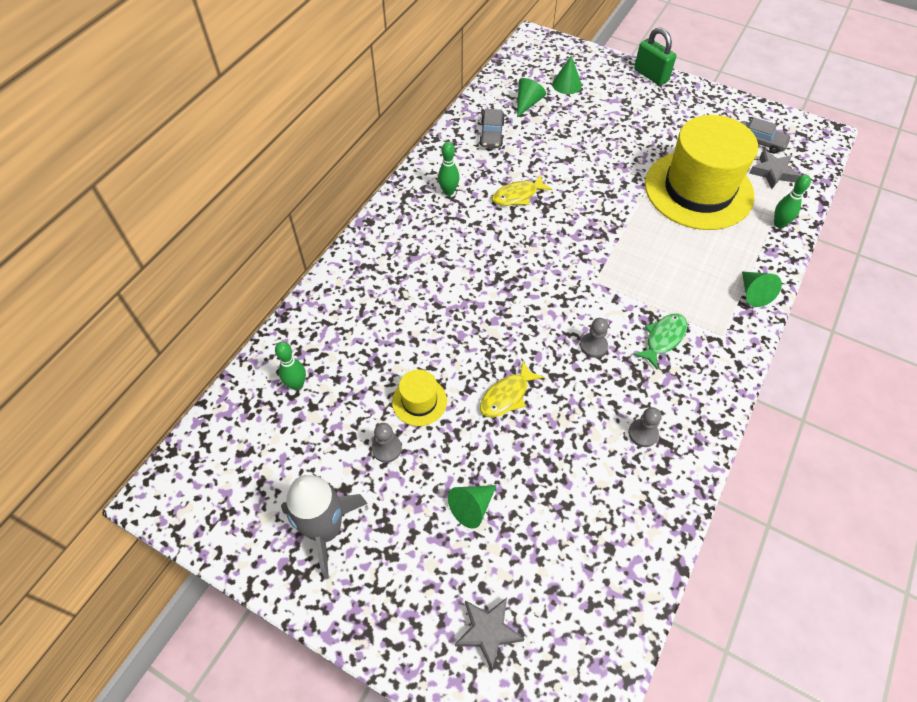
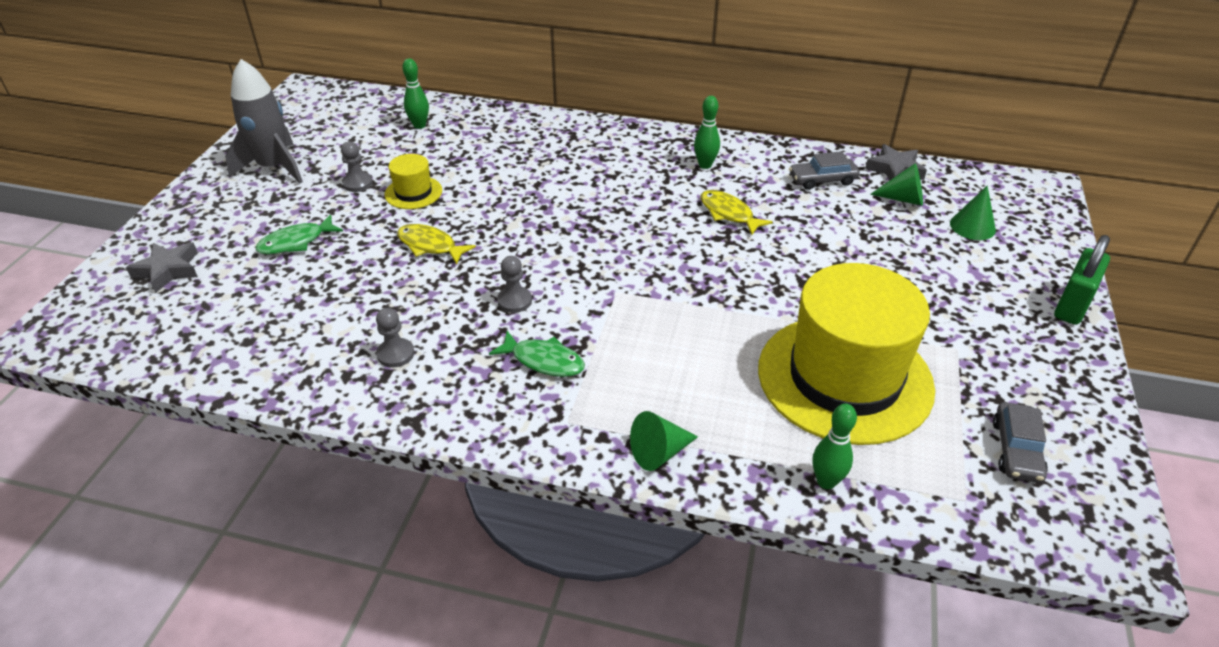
camera: 75 degrees right, 15 degrees down
(472, 507) = (296, 242): green cone -> green fish
(772, 172) = (948, 470): grey star -> grey star (895, 169)

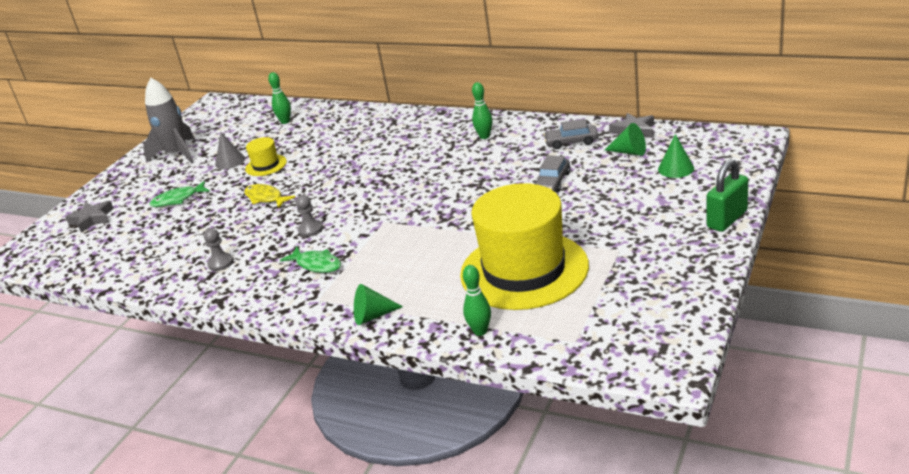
camera: 15 degrees right, 10 degrees down
(357, 183) = (230, 161): grey pawn -> grey cone
(728, 213) = (487, 168): yellow fish -> none
(1016, 450) = (629, 311): grey car -> grey car (552, 182)

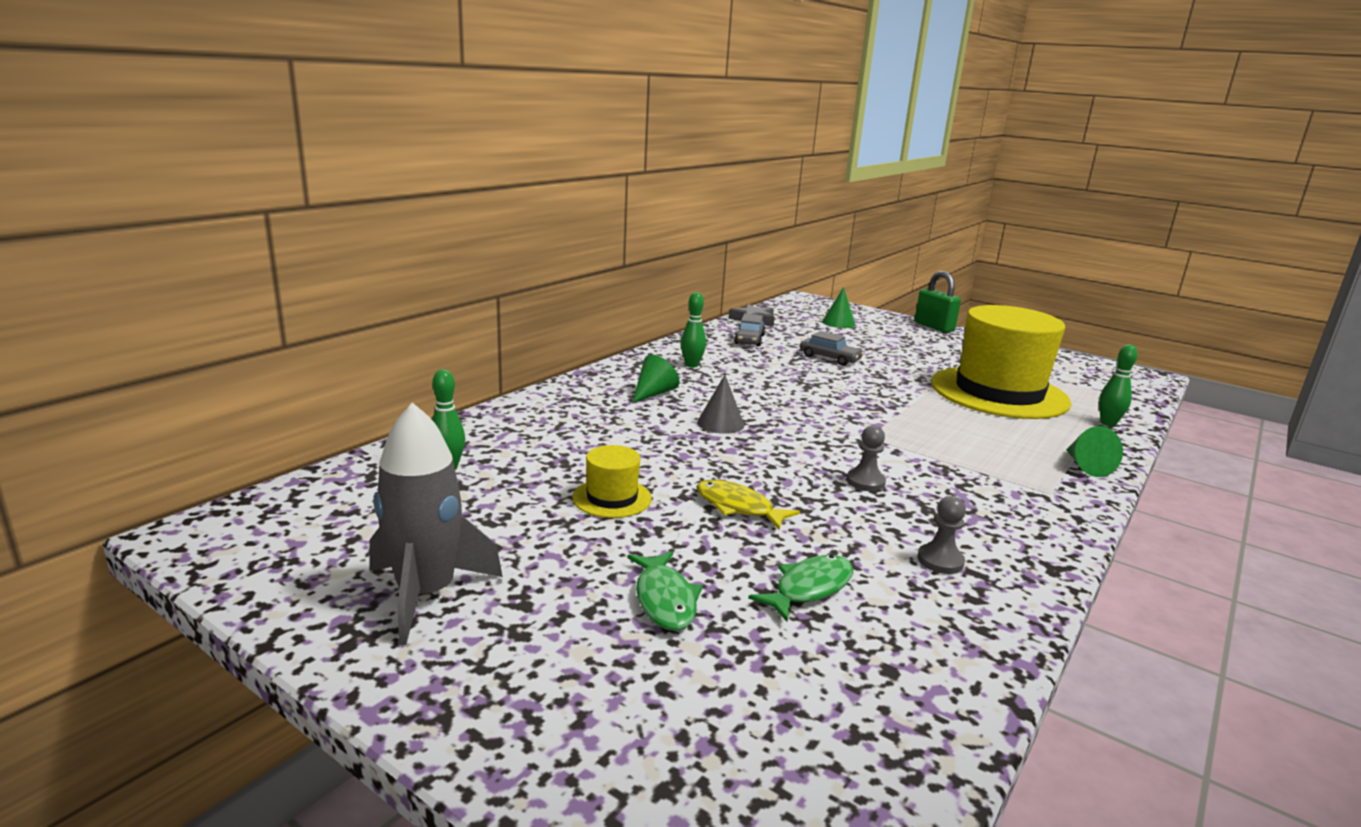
camera: 85 degrees left, 10 degrees down
(92, 219) = (661, 744): grey star -> none
(230, 161) = (551, 531): grey cone -> grey cone (720, 423)
(265, 198) = (738, 507): yellow fish -> yellow fish turned 75 degrees clockwise
(316, 264) = (964, 486): green fish -> green fish (809, 588)
(629, 152) = (793, 328): green cone -> green cone (653, 393)

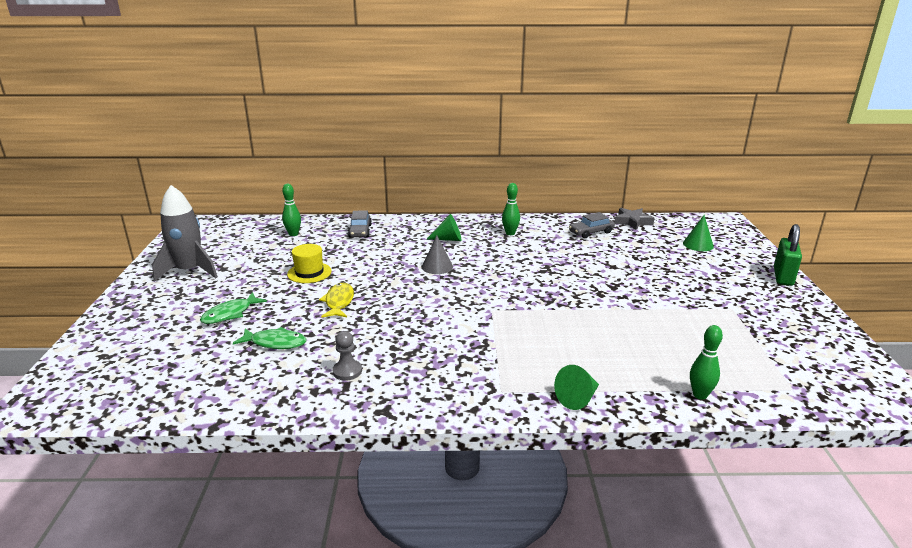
camera: 55 degrees right, 5 degrees up
(830, 358) = (612, 262): grey car -> grey car (360, 231)
(865, 482) = (421, 325): grey pawn -> none
(999, 393) = (673, 335): yellow hat -> none

